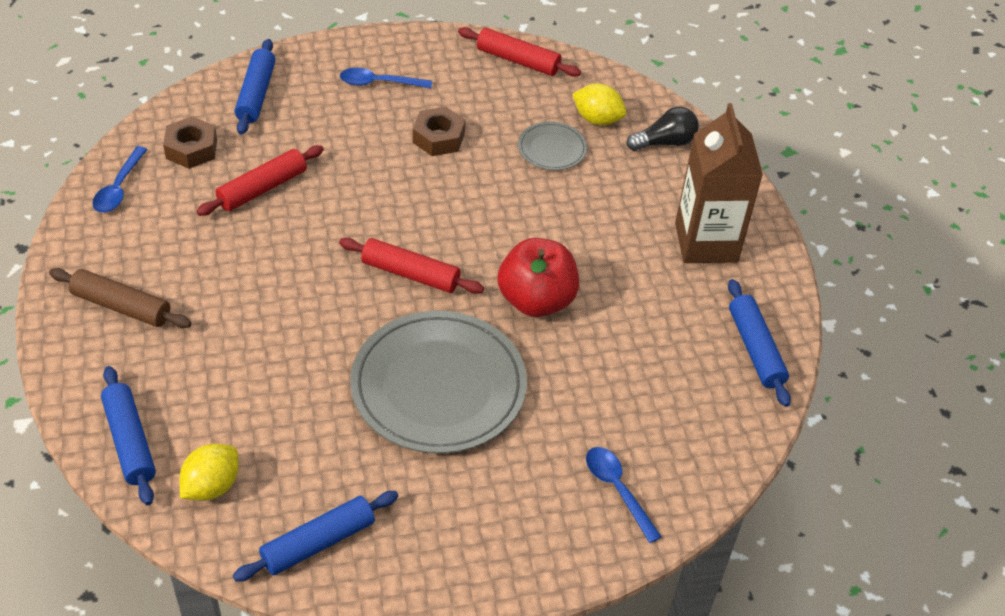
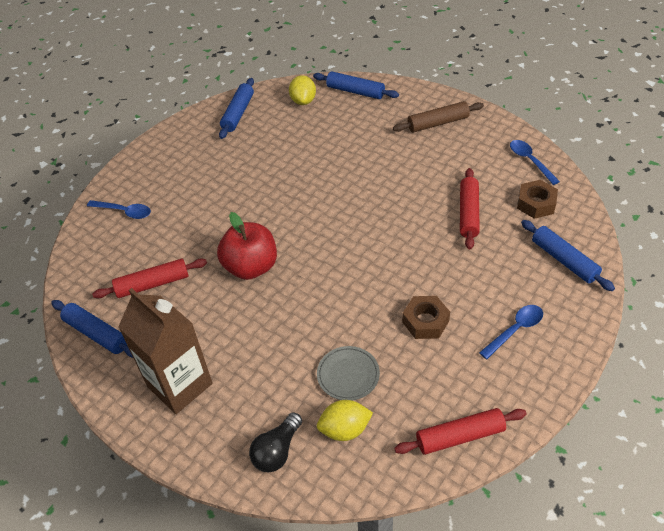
camera: 145 degrees right, 0 degrees up
(410, 274) = (333, 230): red rolling pin -> red rolling pin (153, 284)
(438, 386) = (255, 193): grey plate -> none

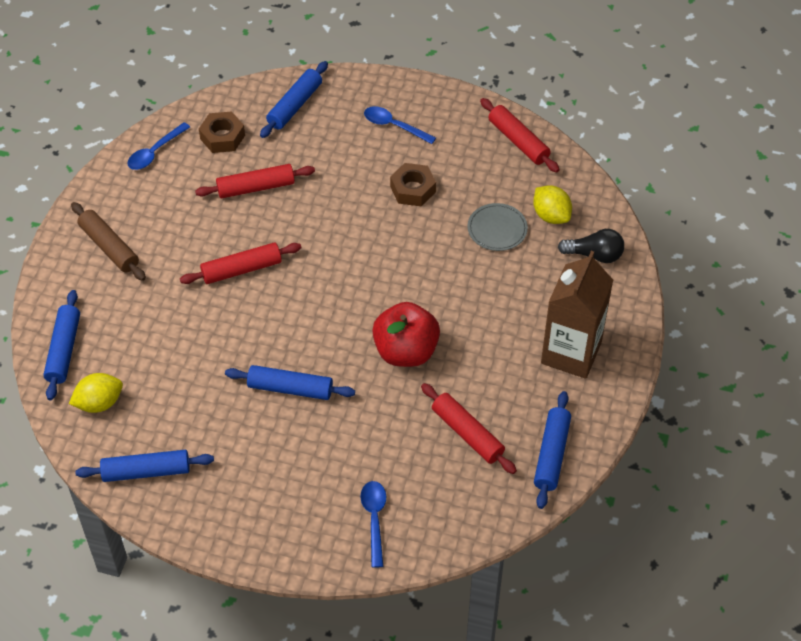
camera: 115 degrees left, 5 degrees up
(258, 192) = (290, 388): none -> blue rolling pin
(383, 188) = (241, 269): none -> red rolling pin

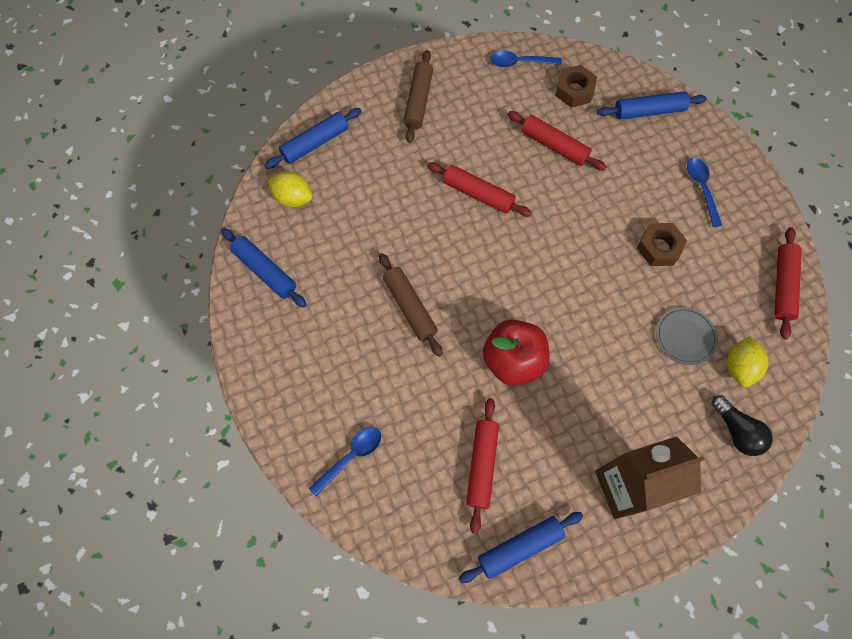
camera: 50 degrees right, 15 degrees up
(290, 388) = (410, 307): blue rolling pin -> brown rolling pin

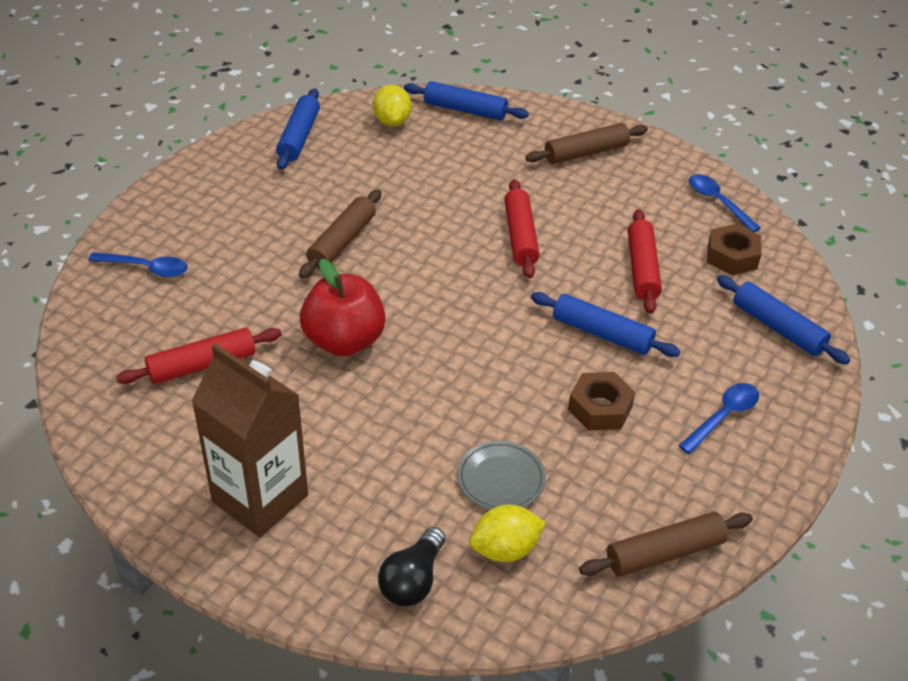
camera: 55 degrees right, 25 degrees down
(520, 547) = (127, 433): blue rolling pin -> blue rolling pin (602, 333)
(782, 285) = (665, 552): red rolling pin -> brown rolling pin

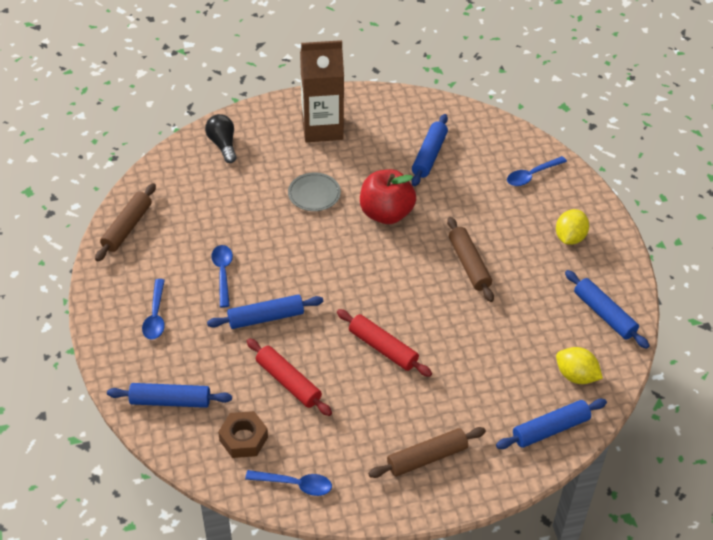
camera: 135 degrees right, 5 degrees up
(202, 365) = (429, 155): red rolling pin -> blue rolling pin
(501, 479) = (233, 206): grey plate -> grey plate (314, 194)
(505, 549) = (198, 180): yellow lemon -> yellow lemon (570, 237)
(586, 152) = (427, 458): brown rolling pin -> brown rolling pin turned 45 degrees clockwise
(600, 408) = (223, 273): brown nut -> blue spoon

